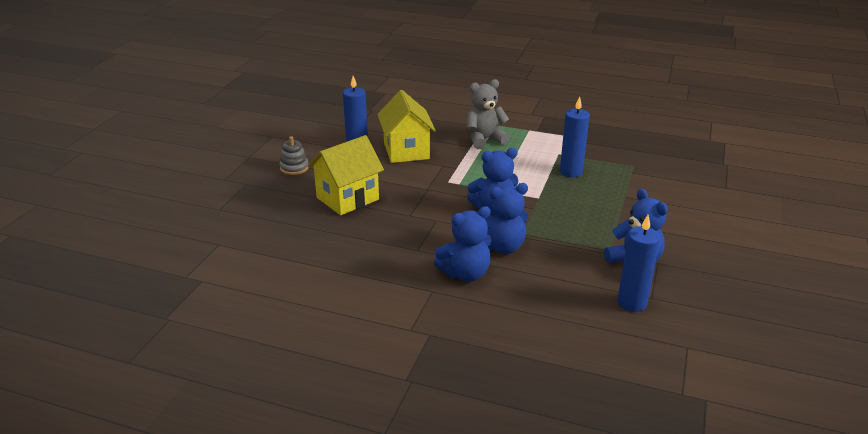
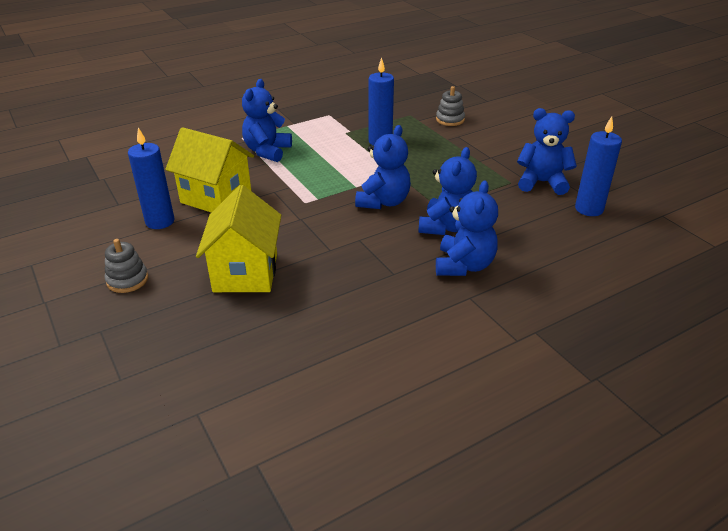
camera: 50 degrees left, 5 degrees up
(484, 140) = (267, 151): grey teddy bear -> blue teddy bear
(658, 184) = (450, 120): none -> grey stacking toy

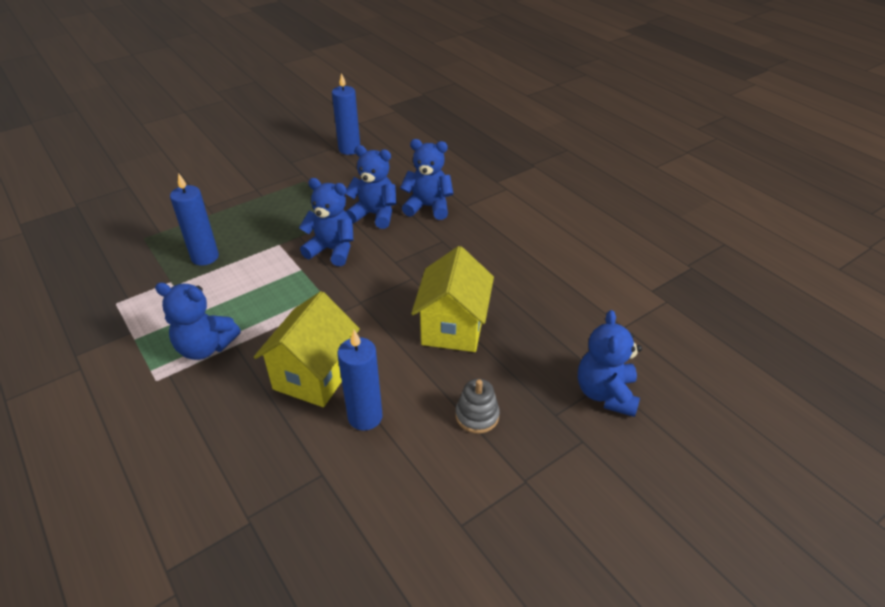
camera: 95 degrees left, 5 degrees up
(245, 273) = (453, 327): yellow house -> yellow house turned 75 degrees counterclockwise
(450, 120) = (167, 211): grey stacking toy -> none
(542, 182) = (307, 166): blue teddy bear -> blue teddy bear (605, 393)

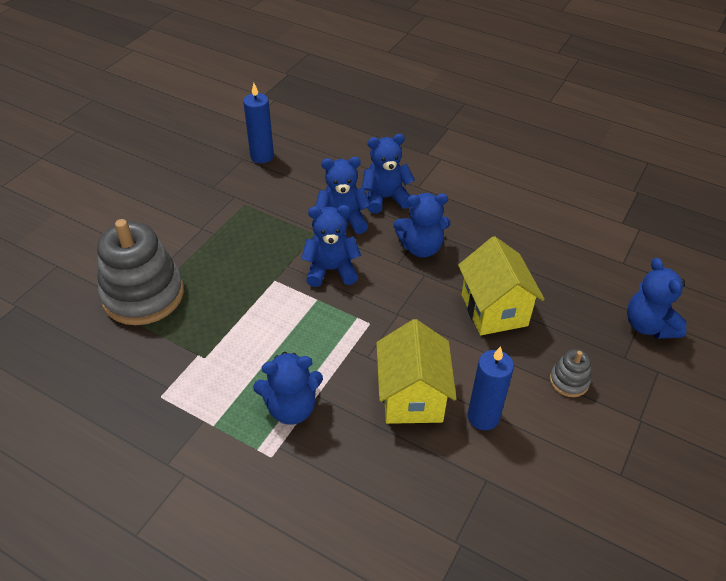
camera: 25 degrees left, 5 degrees up
(170, 225) = (143, 295): none -> grey stacking toy
(205, 257) = (211, 318): blue candle -> none
(427, 255) = (421, 248): none -> blue teddy bear

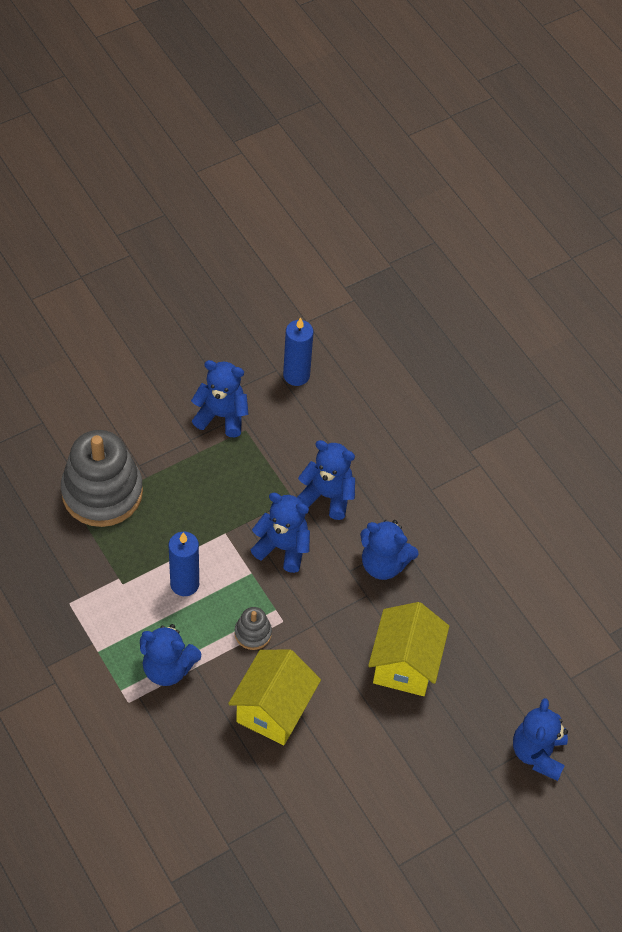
camera: 25 degrees right, 10 degrees up
(385, 198) = (388, 488): blue teddy bear -> blue teddy bear (221, 416)
(483, 417) = (320, 758): blue candle -> blue candle (184, 584)
(569, 381) = (419, 766): grey stacking toy -> grey stacking toy (253, 633)

